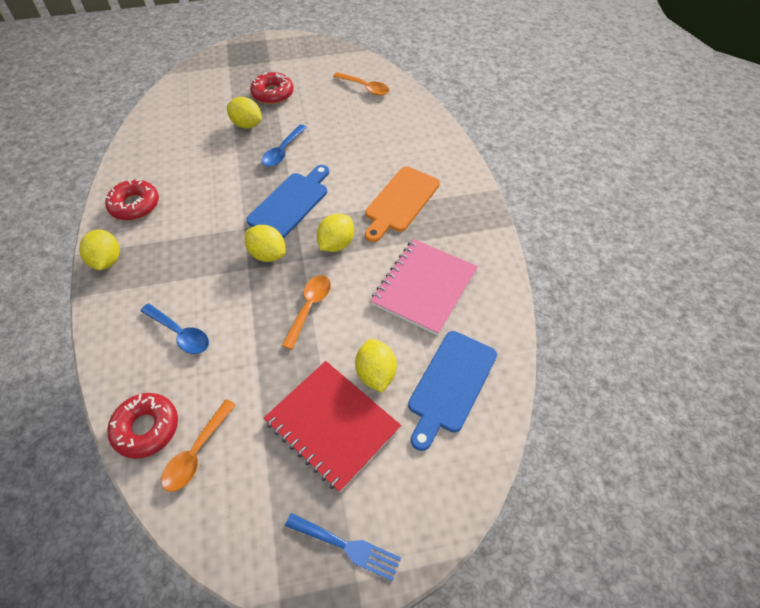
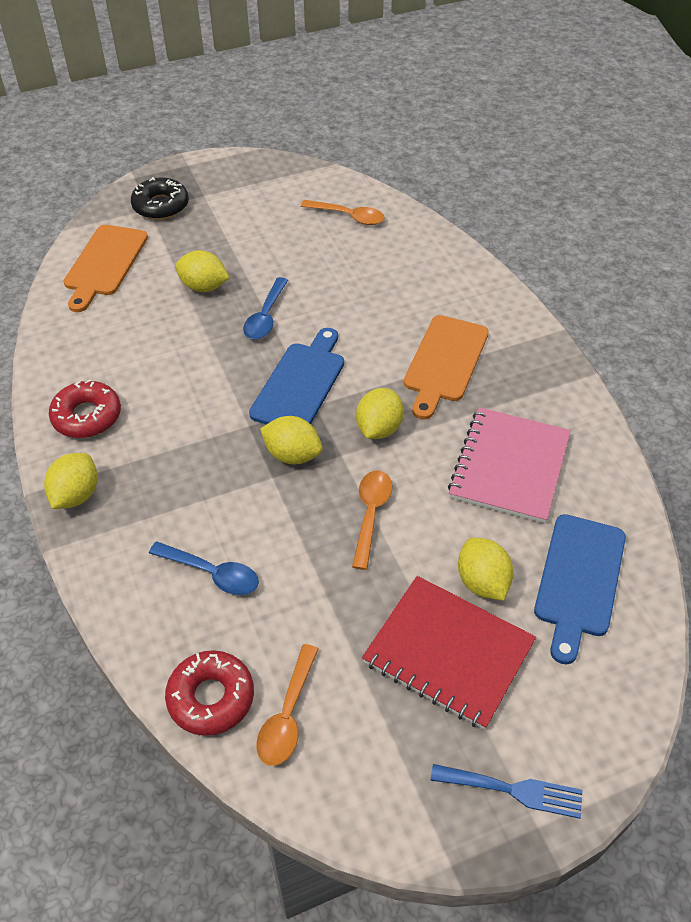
camera: 10 degrees left, 5 degrees down
(107, 260) = (76, 495): yellow lemon -> yellow lemon turned 45 degrees clockwise
(185, 100) = (105, 264): none -> orange cutting board
(237, 65) = (161, 206): none -> black donut
(273, 94) = (225, 240): red donut -> none

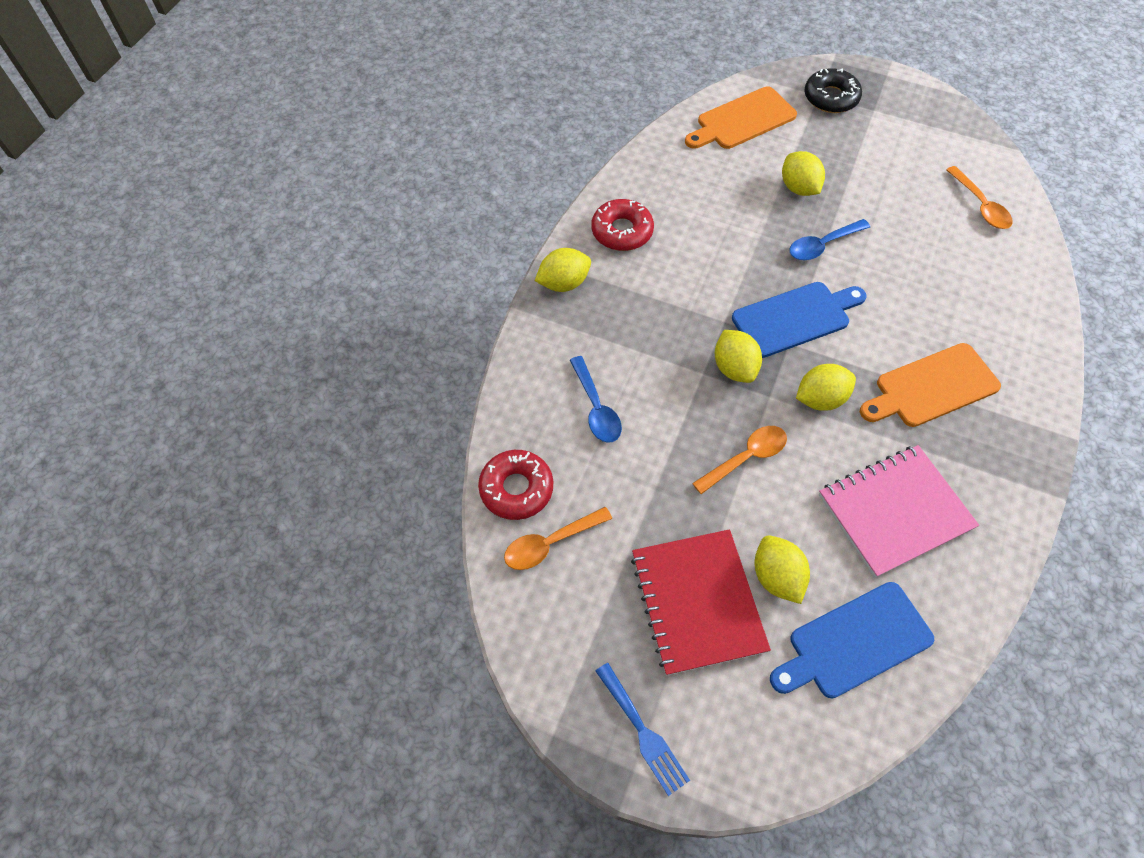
camera: 45 degrees right, 10 degrees up
(482, 582) = (776, 577): yellow lemon -> yellow lemon turned 45 degrees counterclockwise

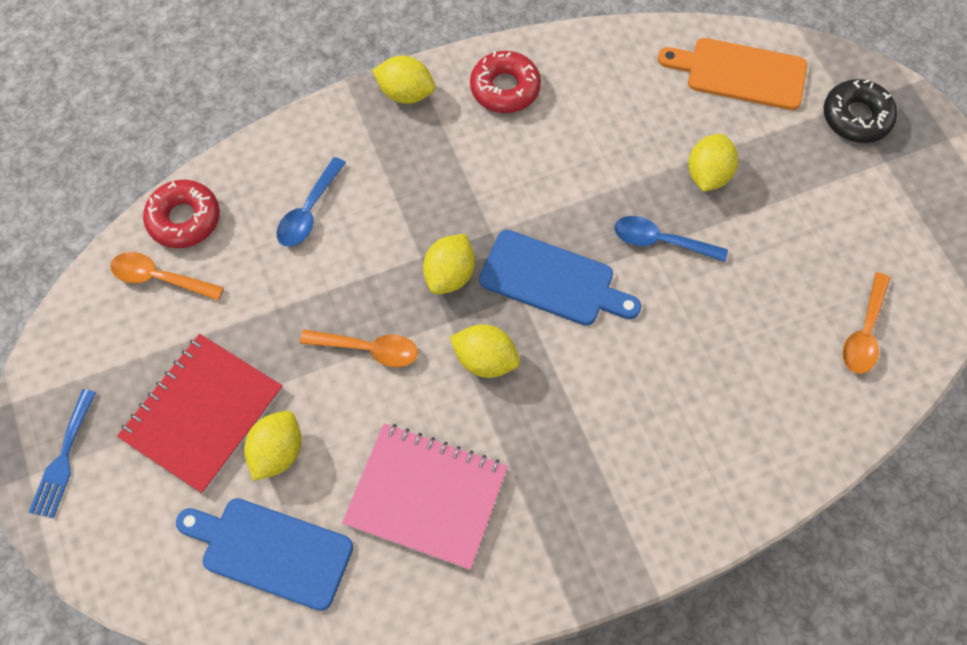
camera: 45 degrees right, 5 degrees up
(932, 387) = (591, 438): orange cutting board -> none

